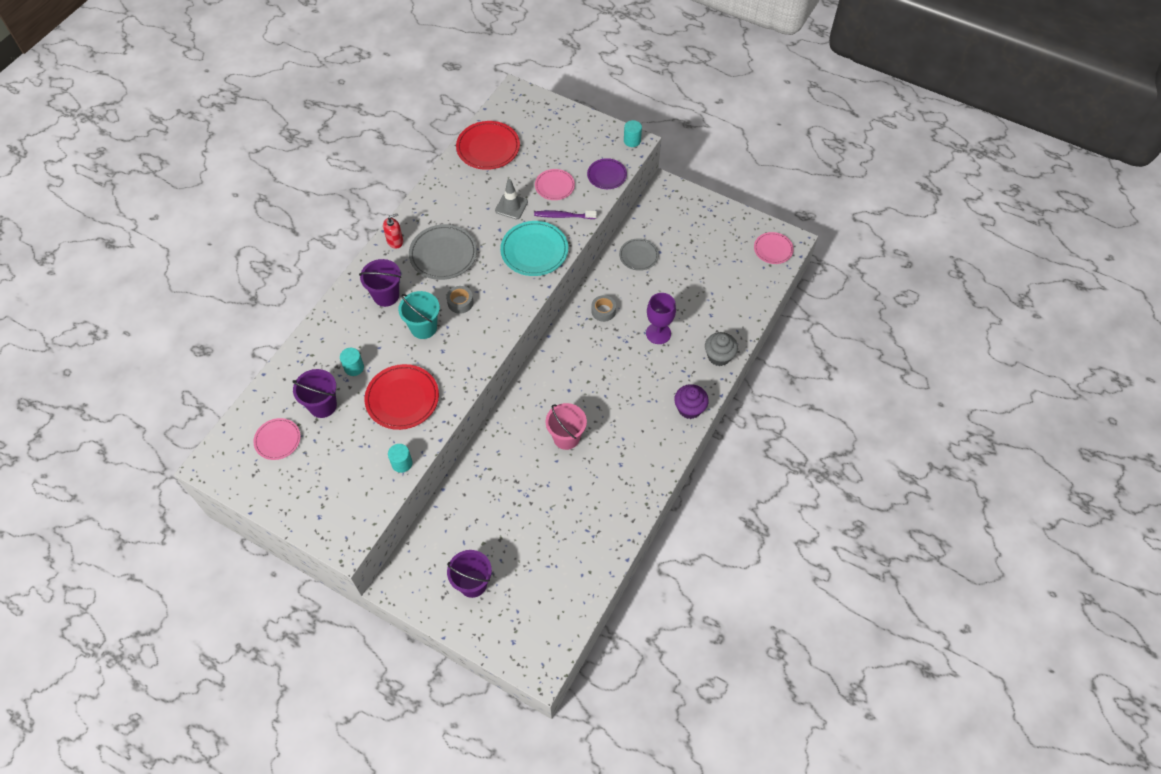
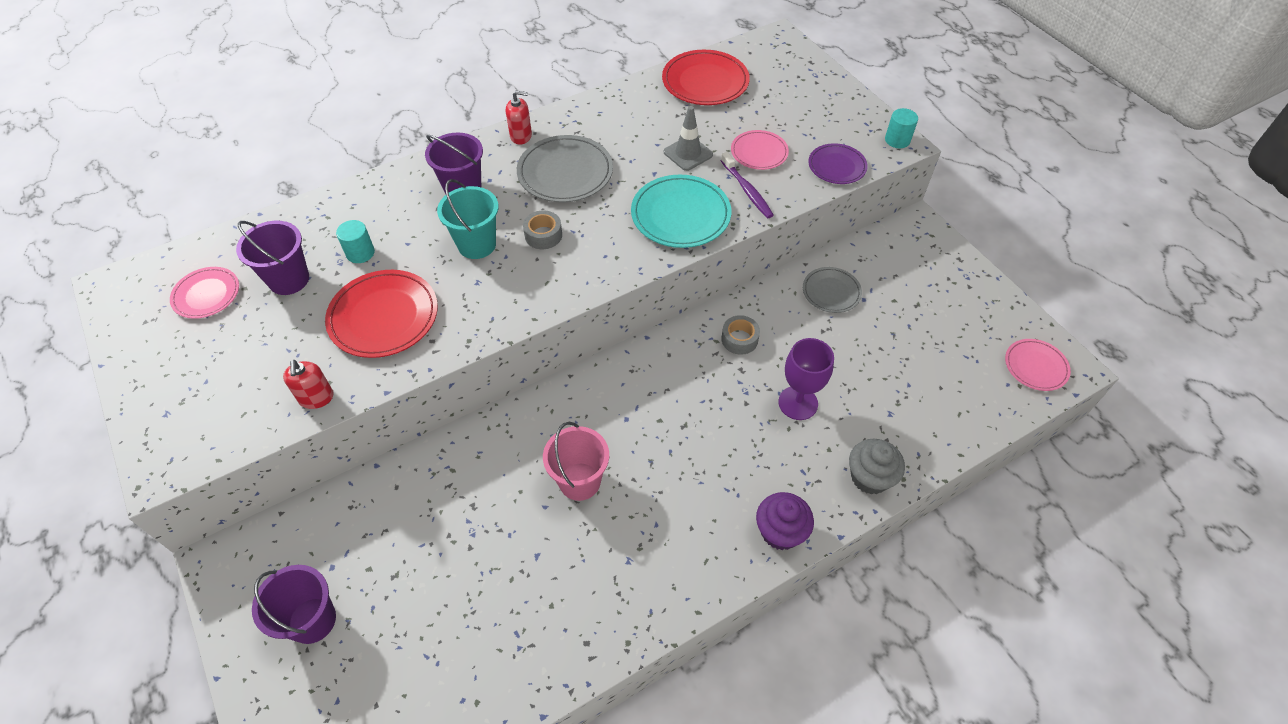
camera: 30 degrees right, 5 degrees down
(402, 463) = (316, 398): turquoise cylinder -> red soap dispenser
(563, 216) = (747, 190): purple toothbrush -> purple toothbrush turned 150 degrees counterclockwise

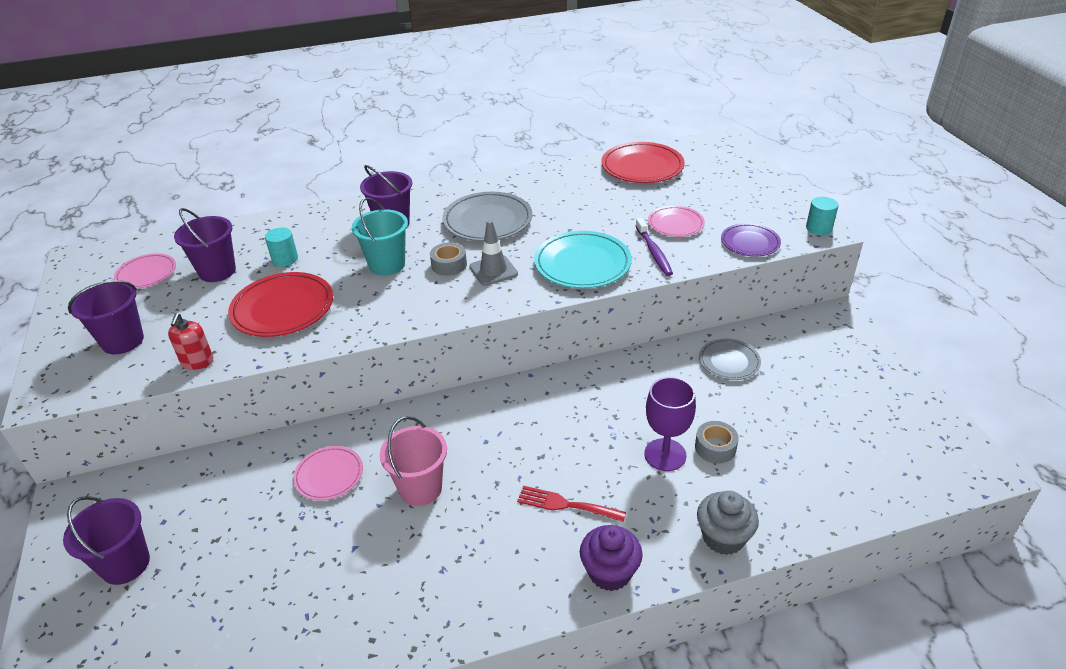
camera: 15 degrees right, 15 degrees down
(219, 386) = (123, 341): none -> purple bucket
(521, 136) = (459, 190): red soap dispenser -> none
(688, 153) = (606, 218): grey traffic cone -> grey traffic cone (493, 270)
(722, 472) = (565, 505): none -> red fork
(739, 339) = (622, 389): grey tape -> grey tape (715, 447)
(1035, 366) = (941, 461): pink plate -> pink plate (329, 475)

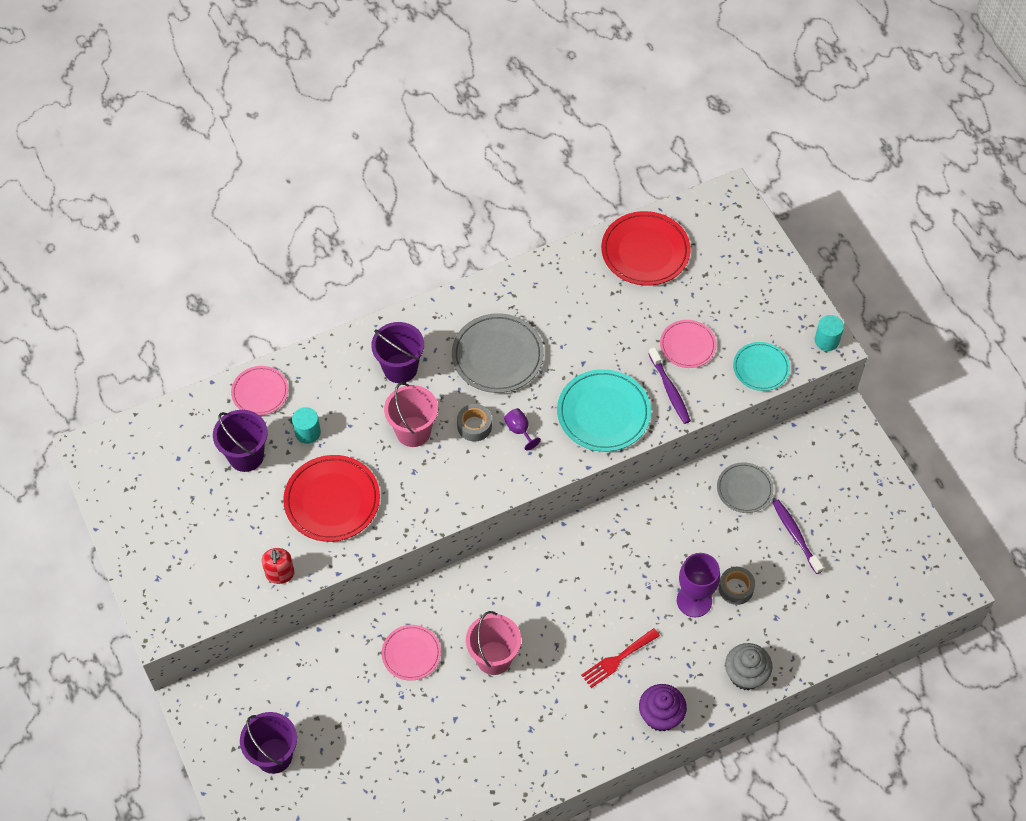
camera: 10 degrees left, 20 degrees up
(123, 341) = (198, 556): purple bucket -> none
(146, 274) = (175, 466): pink plate -> pink plate (260, 392)
(387, 265) = (413, 431): turquoise bucket -> pink bucket
(493, 270) = (519, 430): grey traffic cone -> purple goblet
(565, 505) = (617, 659): red fork -> red fork turned 45 degrees counterclockwise
(750, 243) = (761, 368): purple plate -> turquoise plate
(786, 405) = (795, 535): none -> purple toothbrush

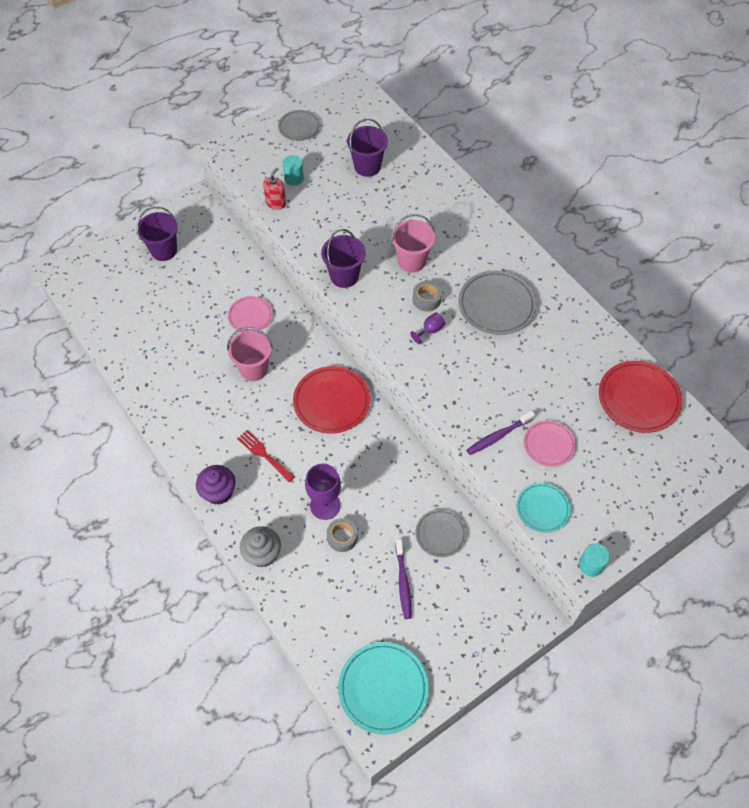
camera: 80 degrees right, 0 degrees up
(150, 528) = (299, 127): none -> grey plate
(260, 392) = (422, 164): pink plate -> none
(280, 574) = (276, 203): red soap dispenser -> red soap dispenser turned 135 degrees clockwise
(307, 432) = (395, 197): turquoise cylinder -> turquoise cylinder (294, 178)
(332, 501) = (341, 222): red plate -> red plate (331, 402)
(400, 368) = (466, 243): purple bucket -> purple bucket (344, 276)
(603, 413) = (461, 388): turquoise plate -> turquoise plate (383, 688)
(795, 535) = (403, 582): purple toothbrush -> purple toothbrush turned 120 degrees clockwise

